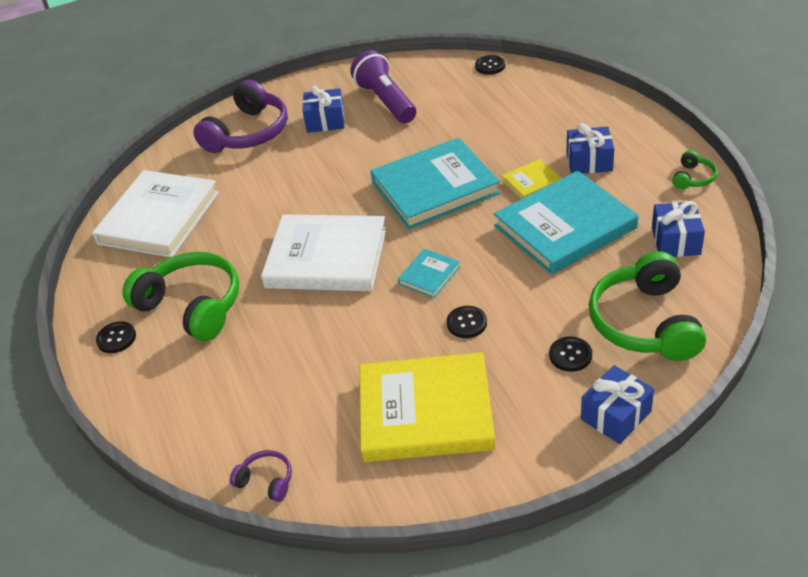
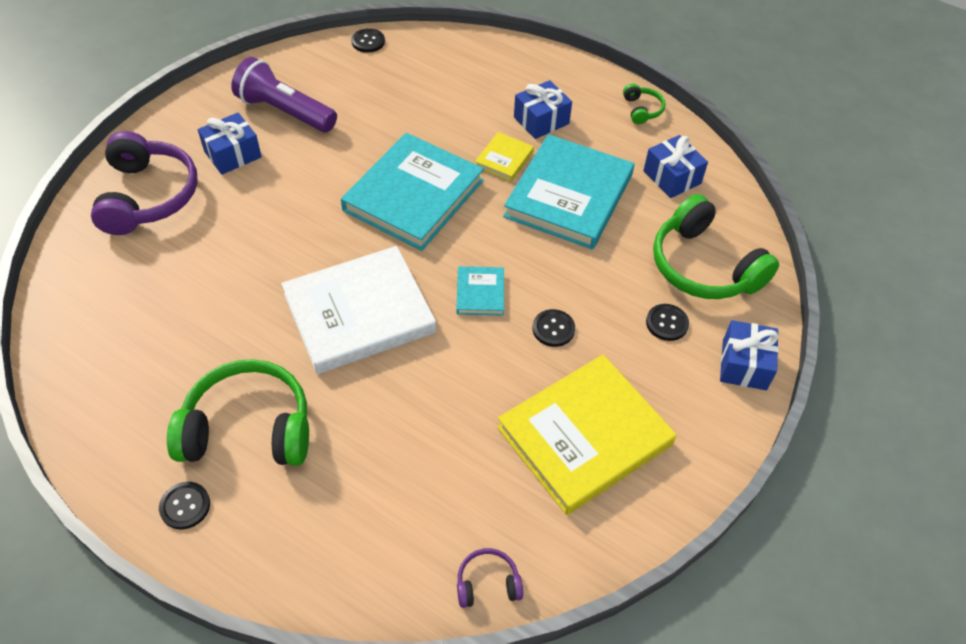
camera: 40 degrees left, 10 degrees up
(158, 218) = (117, 338): white book -> none

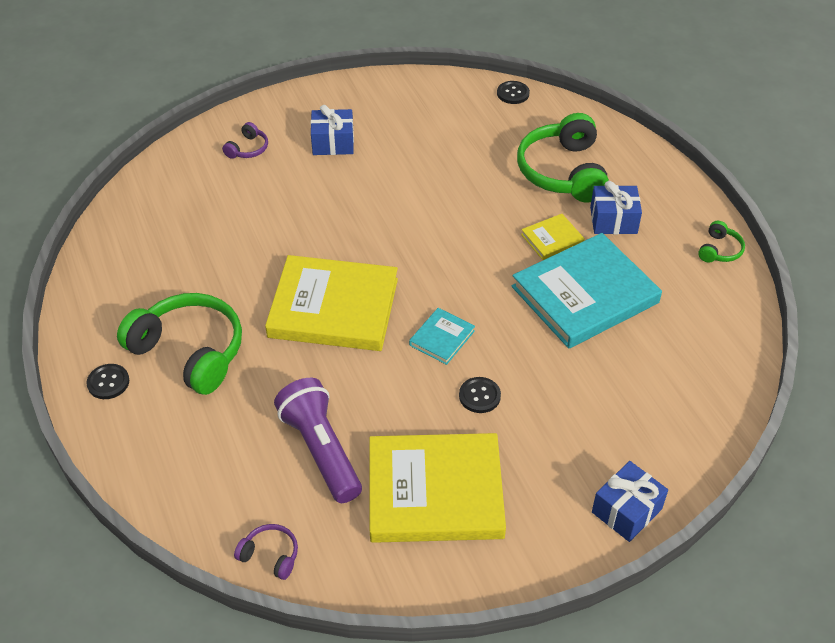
camera: 35 degrees right, 5 degrees down
(148, 196) = (248, 149): purple headphones -> purple headphones, size x0.45
(285, 112) = (399, 125): purple flashlight -> purple flashlight (321, 450)
(359, 313) = (333, 308): white book -> yellow book
(413, 195) = (450, 235): turquoise book -> none
(667, 323) = (584, 441): black button -> none
(672, 177) = (697, 321): blue gift -> none
(704, 266) = (661, 411): green headphones -> green headphones (563, 172)

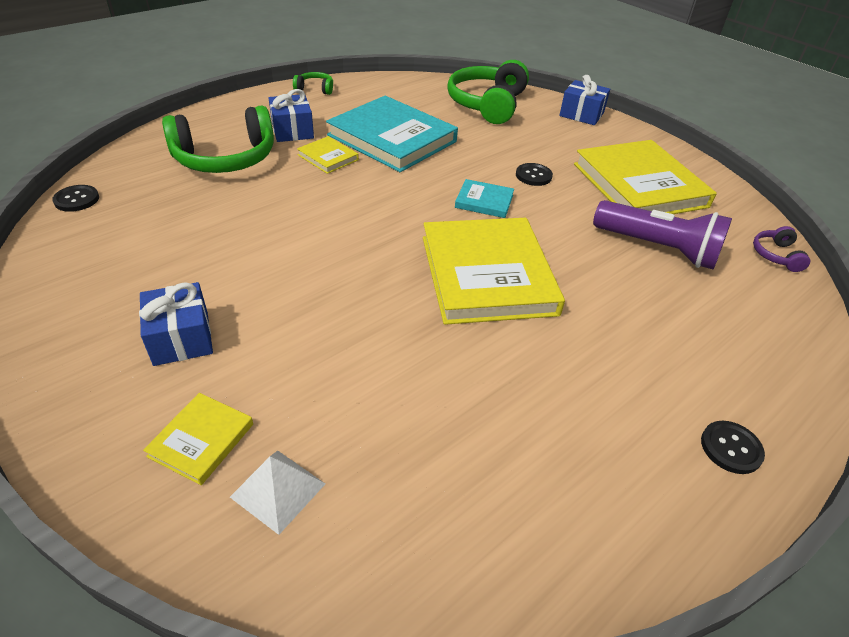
camera: 110 degrees left, 5 degrees down
(189, 351) = (626, 379): green headphones -> green headphones (487, 104)
(200, 174) = (278, 490): none -> white pyramid
(248, 149) = (201, 440): purple headphones -> yellow book
(321, 450) = (657, 248): purple flashlight -> purple flashlight turned 105 degrees counterclockwise

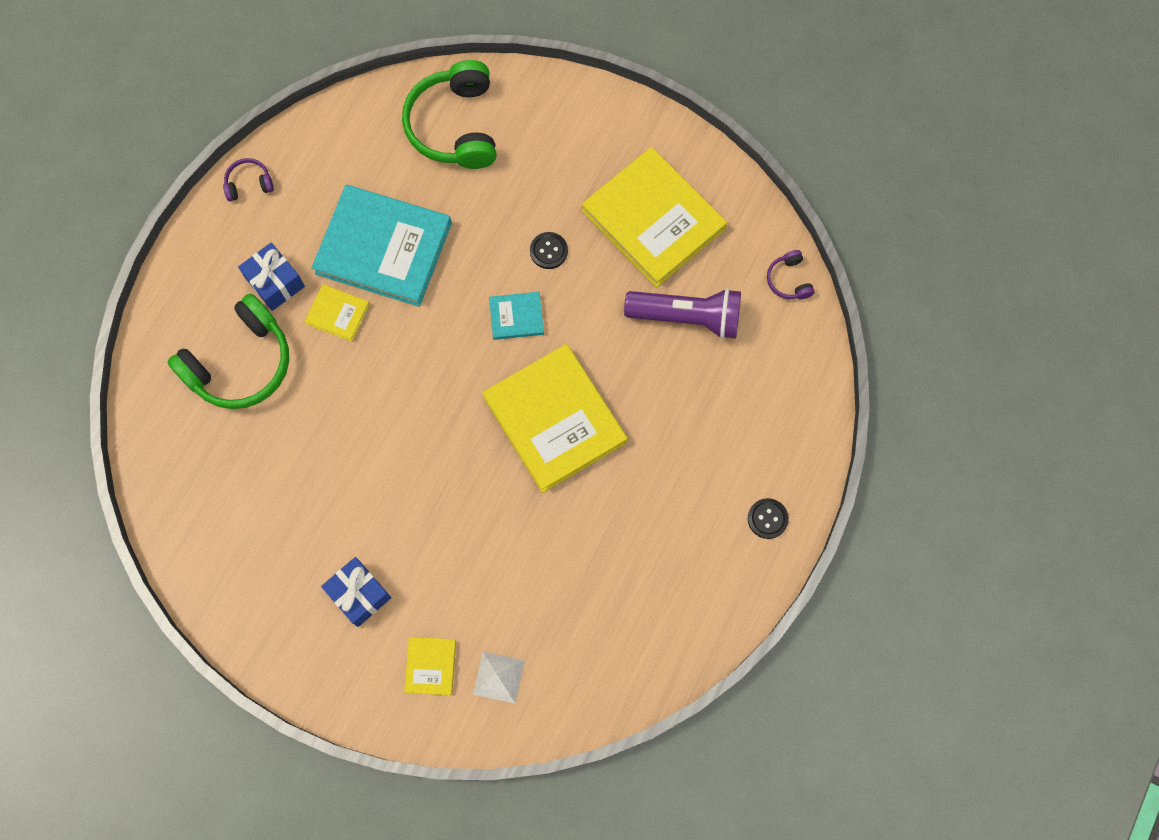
camera: 20 degrees left, 30 degrees up
(76, 199) = (153, 487): black button -> none
(315, 89) = (249, 184): green headphones -> purple headphones
(581, 114) = (564, 99): blue gift -> none

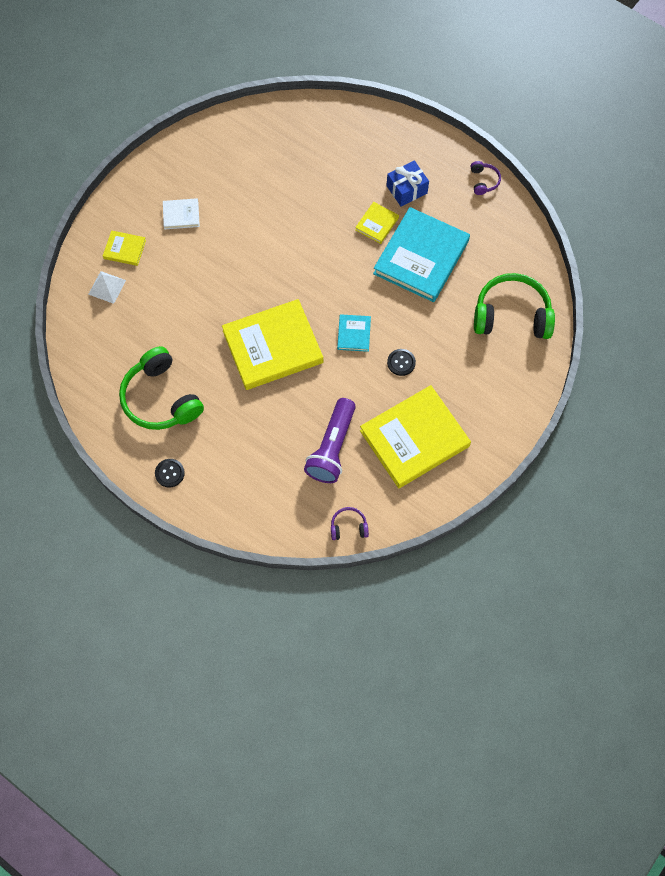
camera: 100 degrees right, 5 degrees down
(240, 363) = (352, 164): green headphones -> green headphones (161, 398)
(359, 594) = (181, 215): blue gift -> white book

